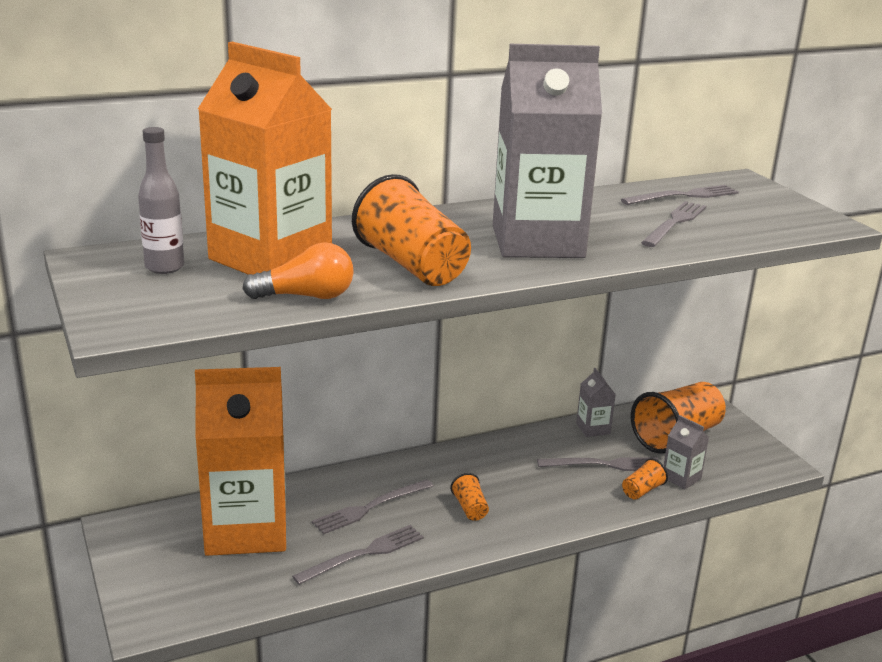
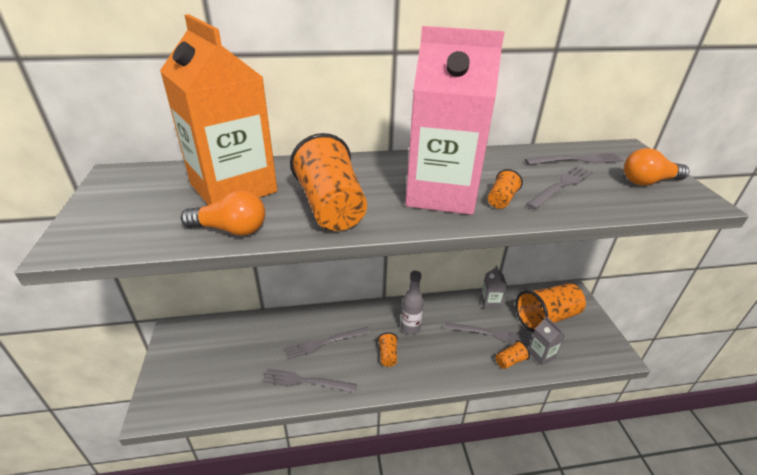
camera: 15 degrees right, 10 degrees up
(164, 267) = (155, 188): grey bottle -> grey bottle (410, 328)
(246, 529) = (243, 346): orange carton -> none
(364, 554) = (306, 381): grey fork -> grey fork turned 150 degrees counterclockwise
(537, 242) = (441, 193): grey carton -> pink carton
(611, 242) = (501, 200): none -> orange cup
(771, 211) = (648, 182): none -> orange light bulb

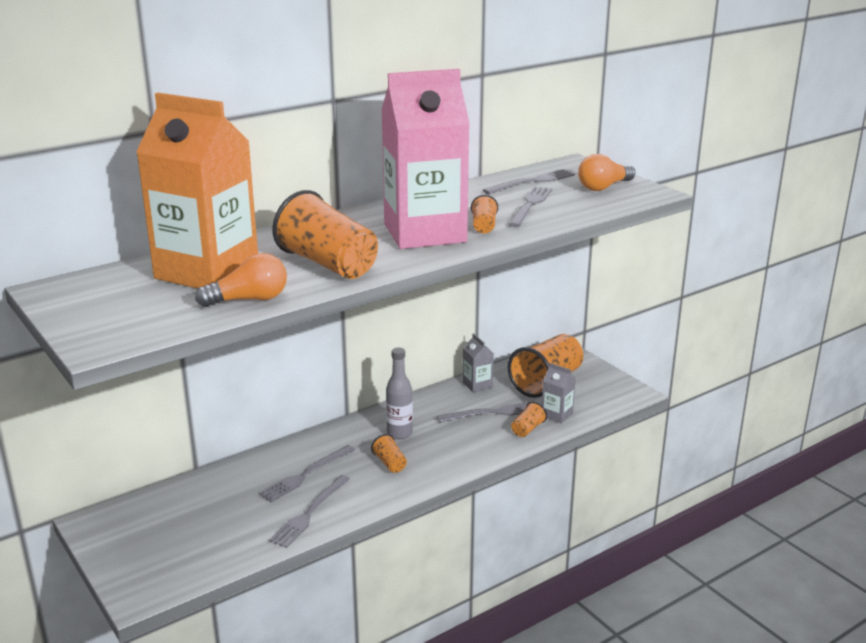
camera: 25 degrees left, 10 degrees down
(306, 381) = (310, 513): grey fork -> grey fork turned 45 degrees counterclockwise

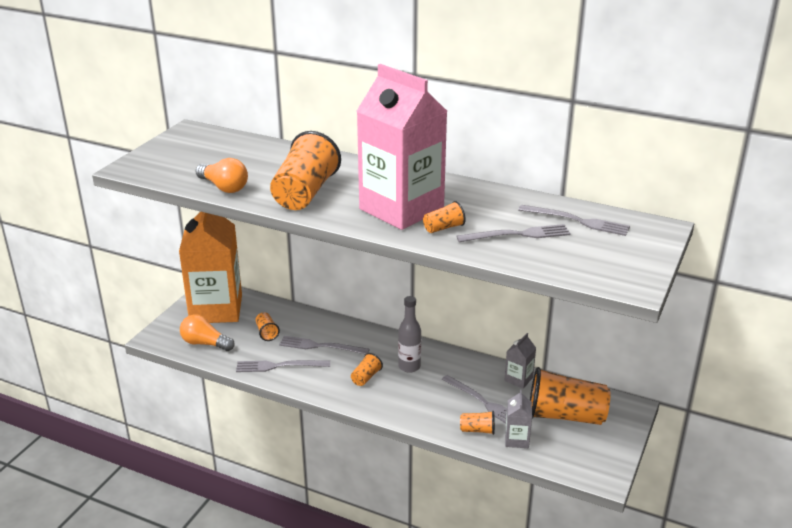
camera: 60 degrees right, 5 degrees up
(207, 272) = (255, 161): orange carton -> orange carton (216, 309)
(236, 504) = (266, 333): none -> orange cup
(604, 187) = (612, 257): orange light bulb -> orange light bulb (205, 343)

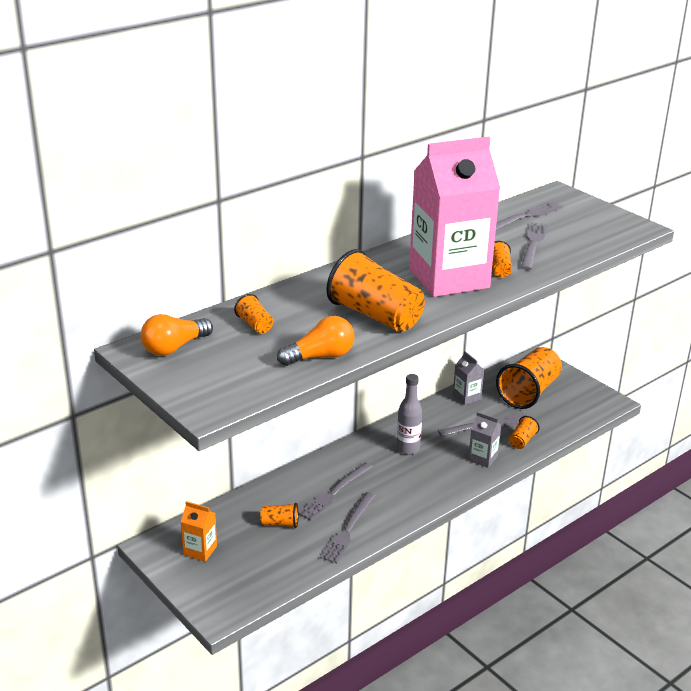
camera: 65 degrees left, 0 degrees up
(205, 343) = (264, 575): orange light bulb -> orange light bulb (174, 347)
(216, 309) = (200, 550): orange carton -> orange carton, size x0.40
(366, 377) = (407, 479): orange cup -> orange cup (255, 325)
(517, 439) = (545, 425): grey carton -> grey carton (483, 458)

